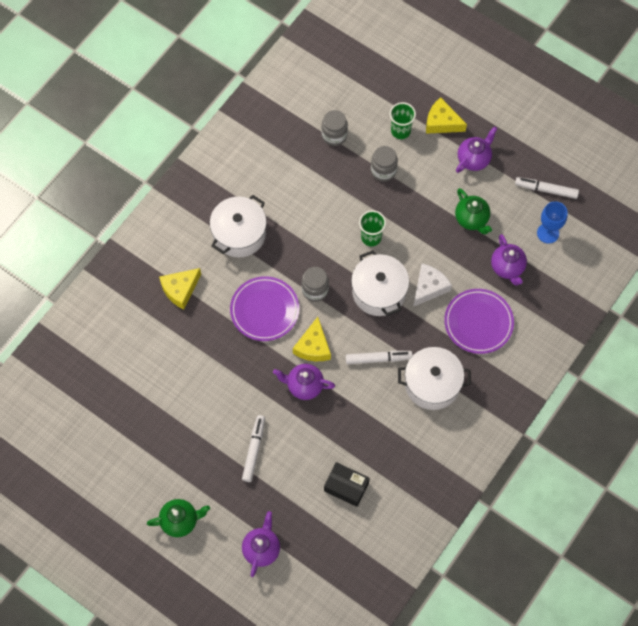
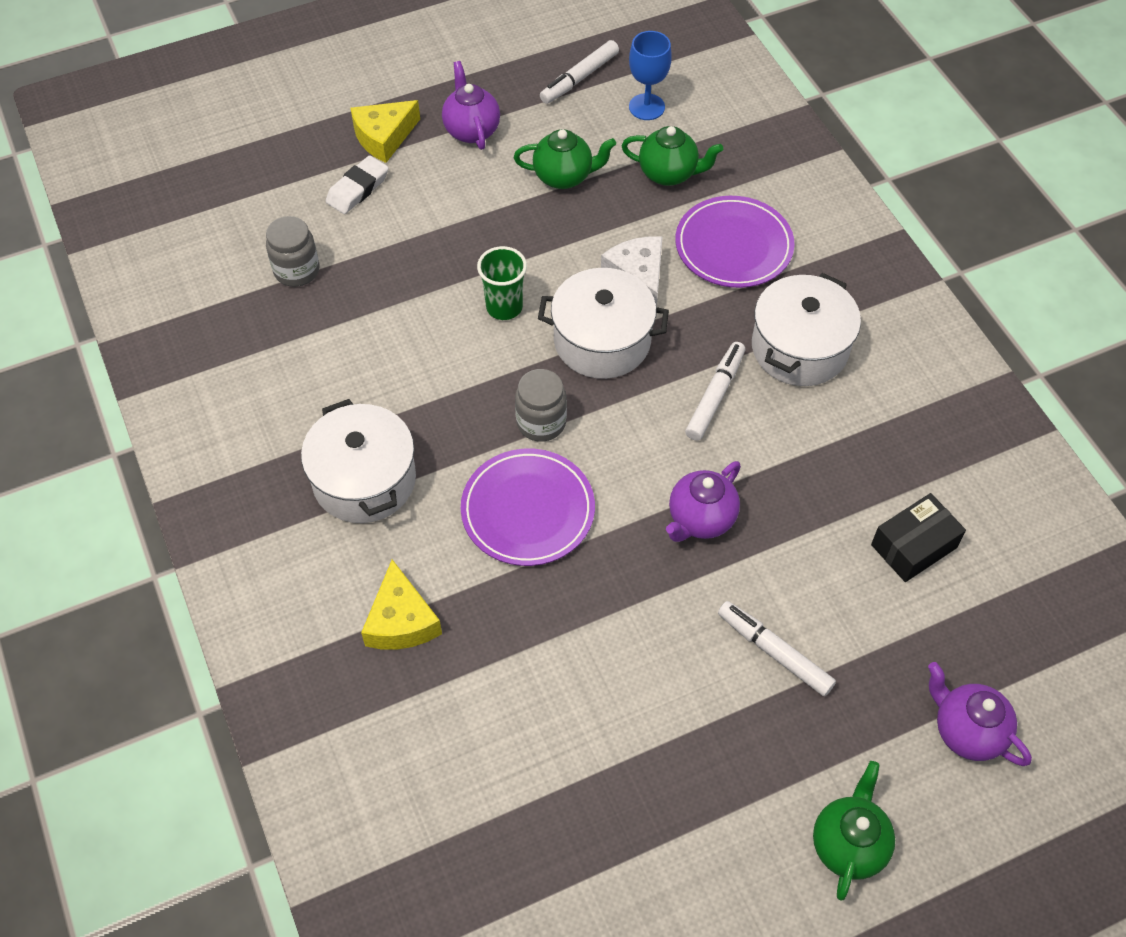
camera: 60 degrees left, 10 degrees down
(313, 346) = (638, 473): yellow cheese -> none
(383, 171) = (405, 239): grey jar -> none
(400, 131) = (357, 189): green cup -> white eraser
(507, 268) = (669, 174): purple teapot -> green teapot

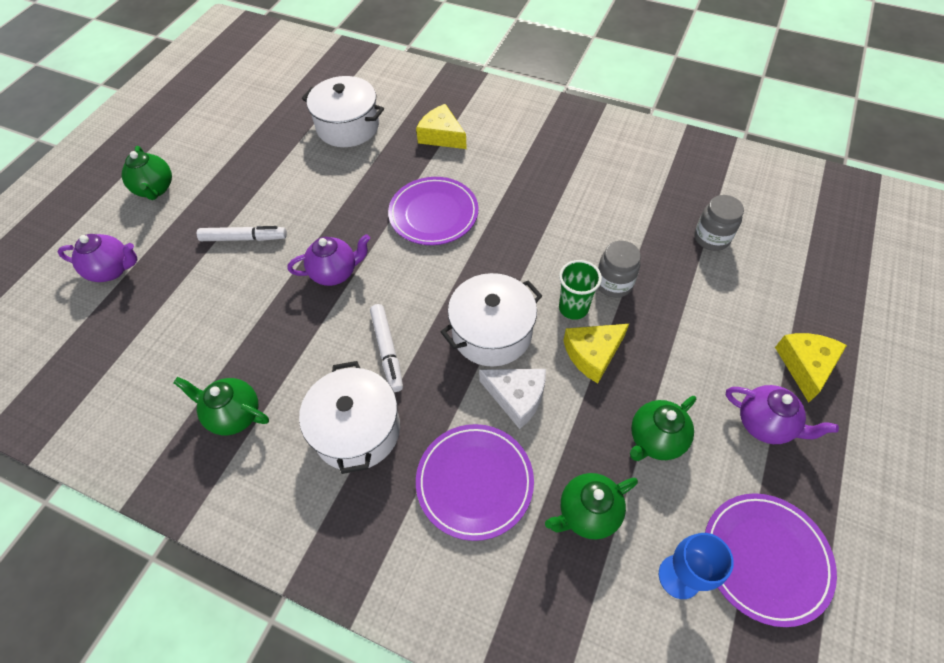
camera: 140 degrees right, 0 degrees up
(357, 189) = (760, 314): white eraser -> none
(364, 480) = (529, 172): white pot -> white pot (348, 126)
(535, 261) = (593, 354): none -> yellow cheese
(541, 422) = (474, 259): grey jar -> grey jar (613, 283)
(579, 78) = (765, 558): white marker -> purple plate
(700, 519) = (335, 273): purple teapot -> purple teapot turned 75 degrees clockwise
(906, 440) = (234, 415): none -> green teapot
(913, 546) = (192, 346): black box -> none

